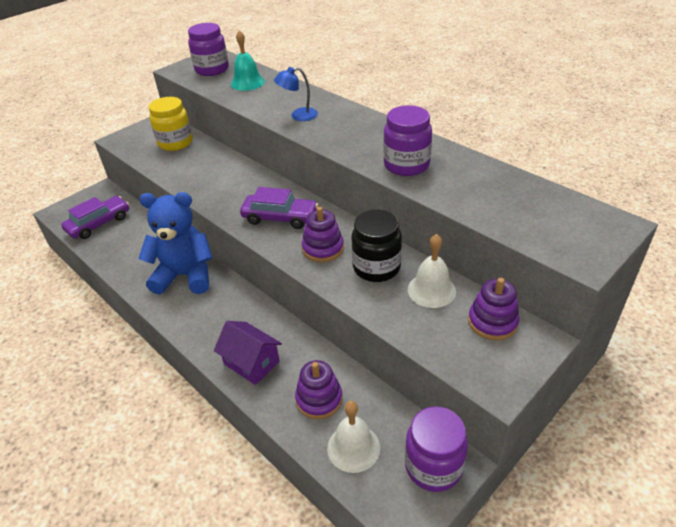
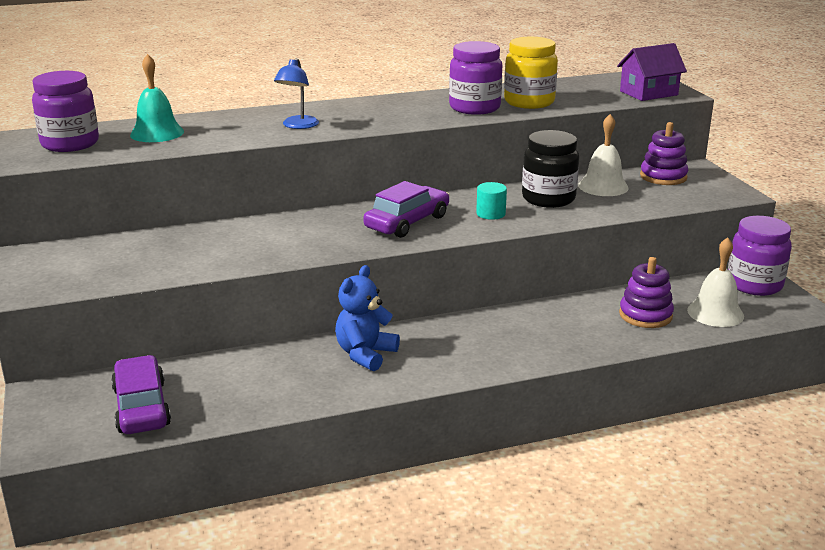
camera: 65 degrees left, 15 degrees down
(175, 143) = (123, 251): yellow jar -> yellow jar (529, 102)
(185, 275) = (365, 354): blue teddy bear -> blue teddy bear, size x0.64
(251, 362) = (565, 340): purple house -> purple house (648, 93)
(323, 248) = (491, 214): purple stacking toy -> turquoise cylinder

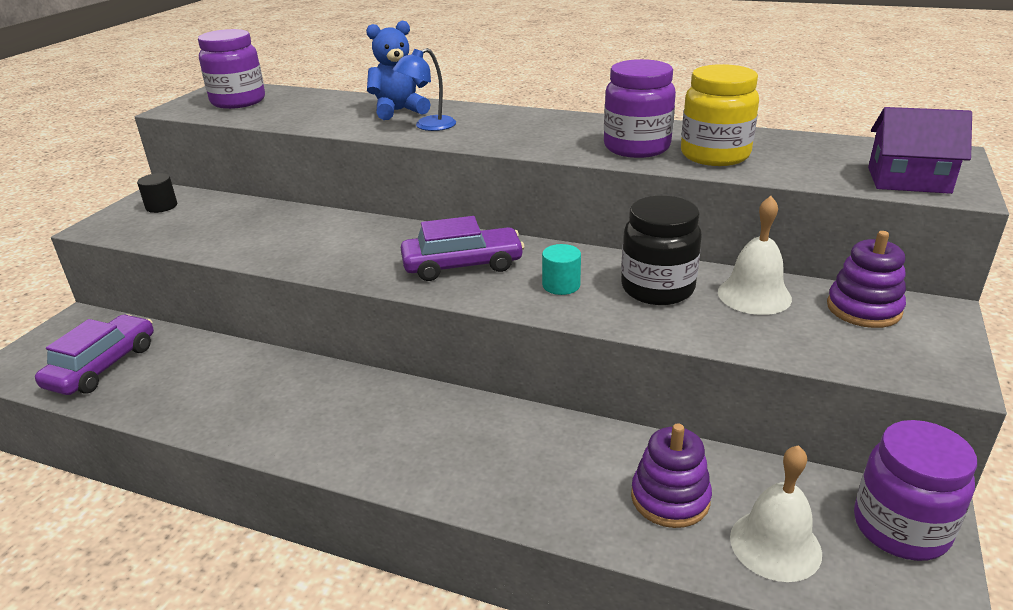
camera: 40 degrees right, 5 degrees up
(59, 260) = (161, 206): none -> black cylinder
(157, 133) = (311, 106): turquoise bell -> none
(365, 354) = (319, 398): blue teddy bear -> blue teddy bear (399, 111)

